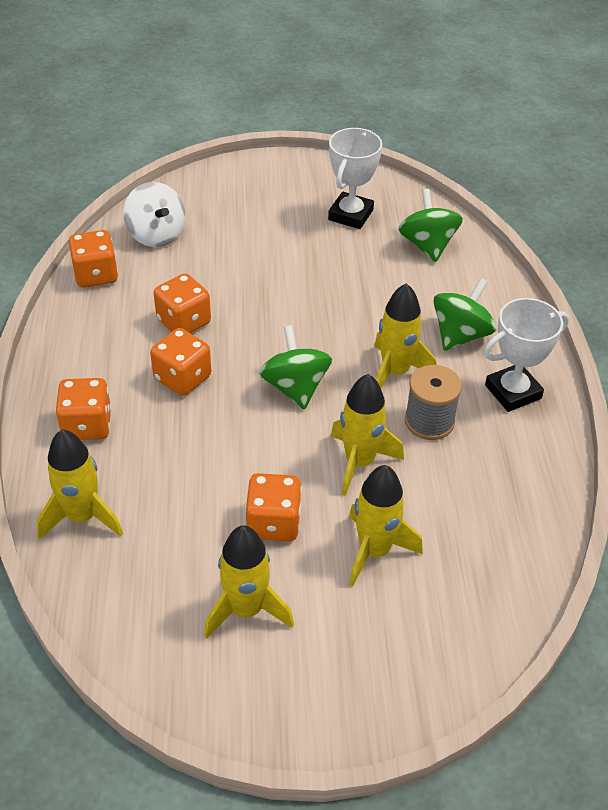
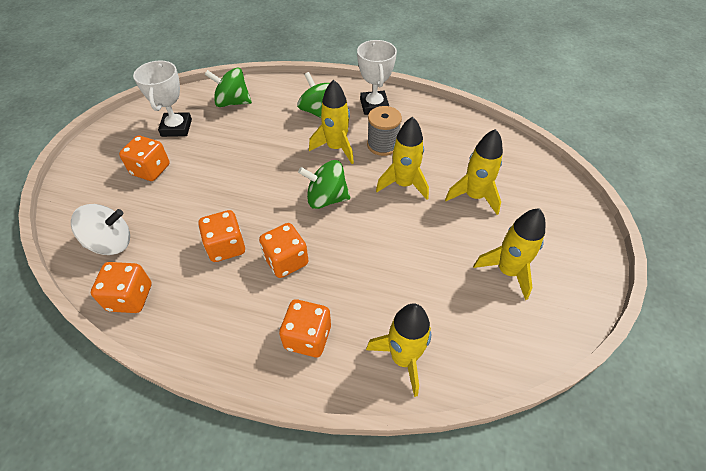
camera: 70 degrees left, 5 degrees up
(273, 523) = (440, 239): orange dice -> orange dice (151, 170)
(350, 215) = (176, 128): white trophy -> white trophy turned 45 degrees clockwise

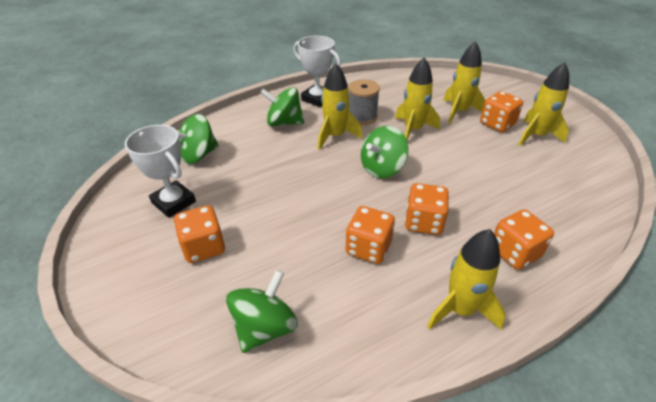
camera: 45 degrees left, 10 degrees down
(111, 243) = (265, 327): white spinning top -> green spinning top
(130, 297) = (357, 348): orange dice -> orange dice (497, 124)
(403, 358) = (573, 216): yellow rocket -> yellow rocket (460, 309)

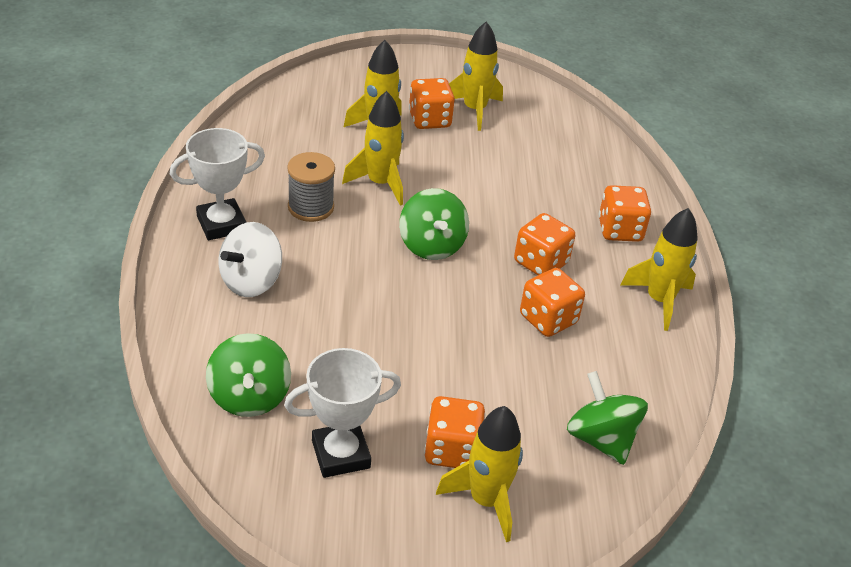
camera: 65 degrees left, 0 degrees up
(284, 123) = (251, 281): green spinning top -> white spinning top
(335, 136) = (331, 250): yellow rocket -> yellow rocket (486, 500)

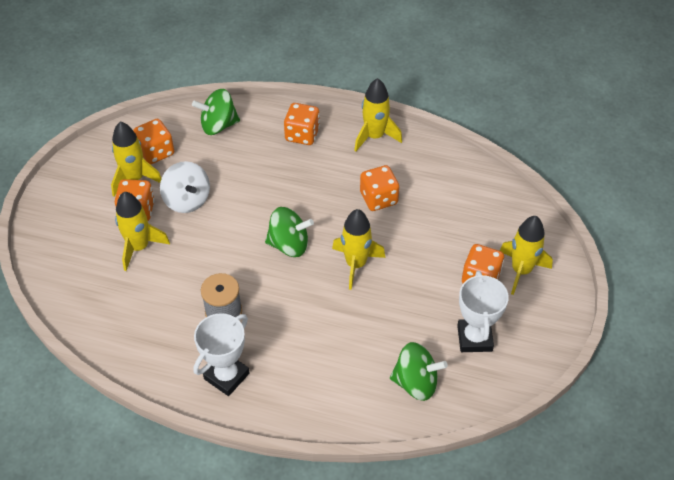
camera: 70 degrees left, 10 degrees up
(221, 224) = (226, 376): white trophy -> white trophy turned 45 degrees clockwise
(251, 281) = (299, 365): white spinning top -> white spinning top (187, 200)
(380, 183) = (208, 261): yellow rocket -> yellow rocket (356, 264)
(541, 263) = (323, 187): orange dice -> orange dice (156, 152)
(601, 439) = (483, 202): green spinning top -> green spinning top (218, 125)

